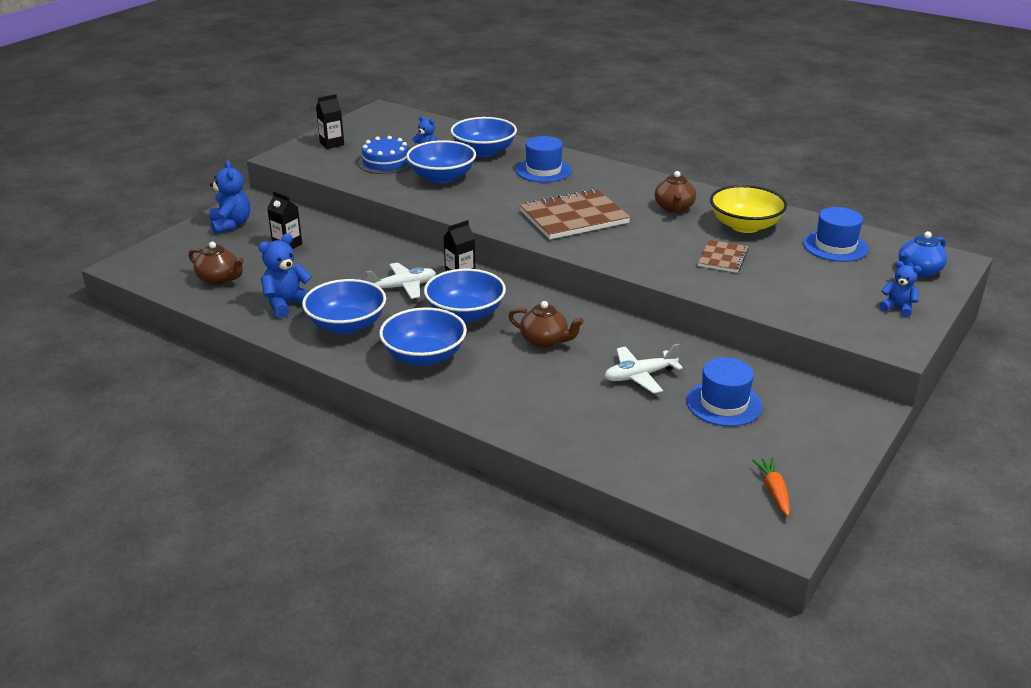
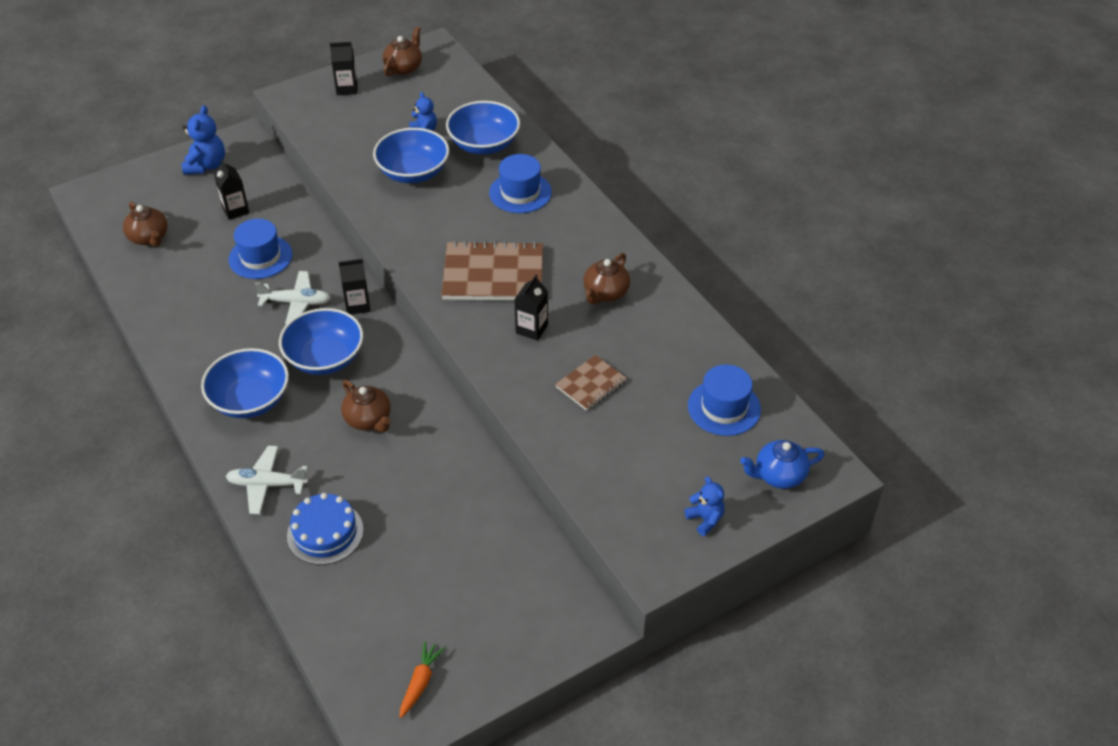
camera: 25 degrees right, 15 degrees up
(287, 304) = (183, 291): blue teddy bear -> none
(346, 325) = (213, 336): blue bowl -> none
(369, 124) = (404, 67): none -> brown teapot
(386, 162) = (377, 133): blue cake -> blue cake (325, 532)
(639, 376) = (417, 497): white plane -> white plane (267, 484)
(640, 239) = (531, 329): none -> black carton
(724, 403) = (465, 561): blue hat -> blue hat (260, 257)
(745, 226) = (656, 344): yellow bowl -> none

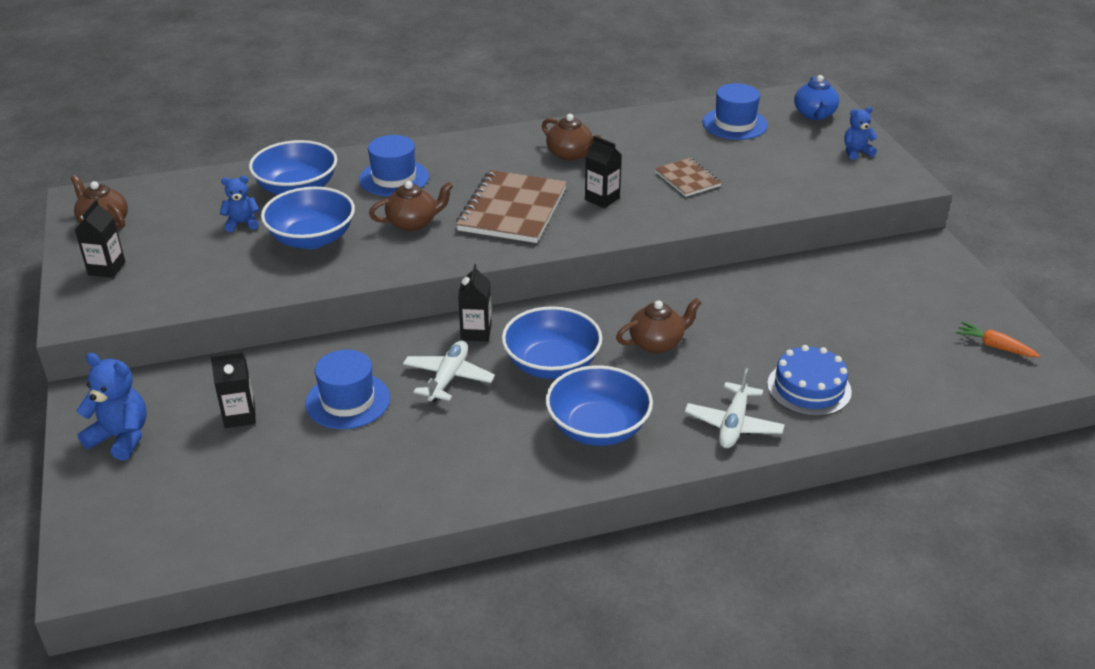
camera: 75 degrees left, 10 degrees down
(149, 238) = (242, 504): brown teapot -> brown teapot (413, 223)

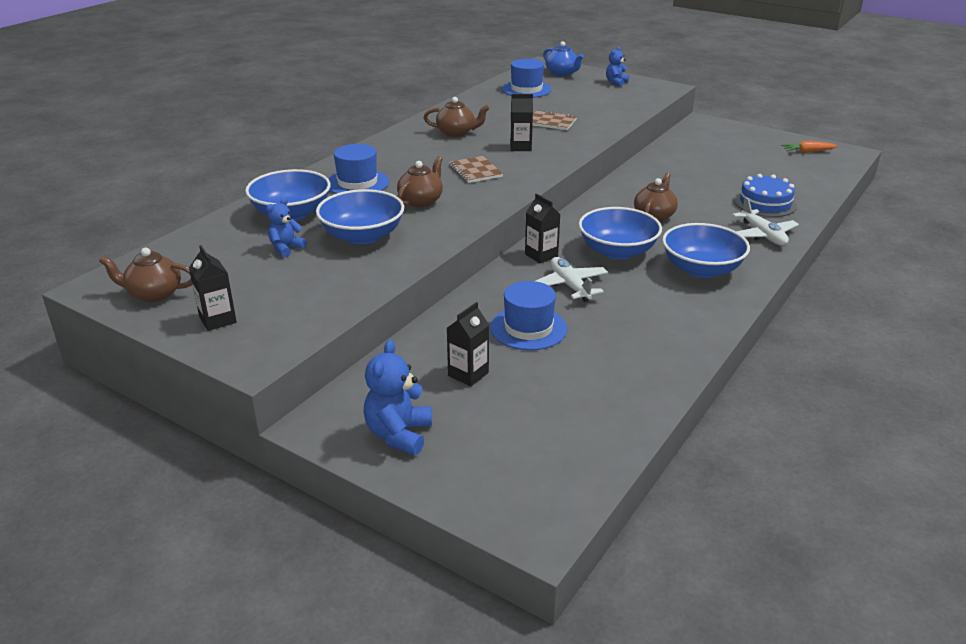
camera: 40 degrees left, 5 degrees down
(121, 437) = (399, 434): blue teddy bear -> blue teddy bear turned 60 degrees counterclockwise
(512, 210) = (475, 171): brown notebook -> brown notebook, size x0.54

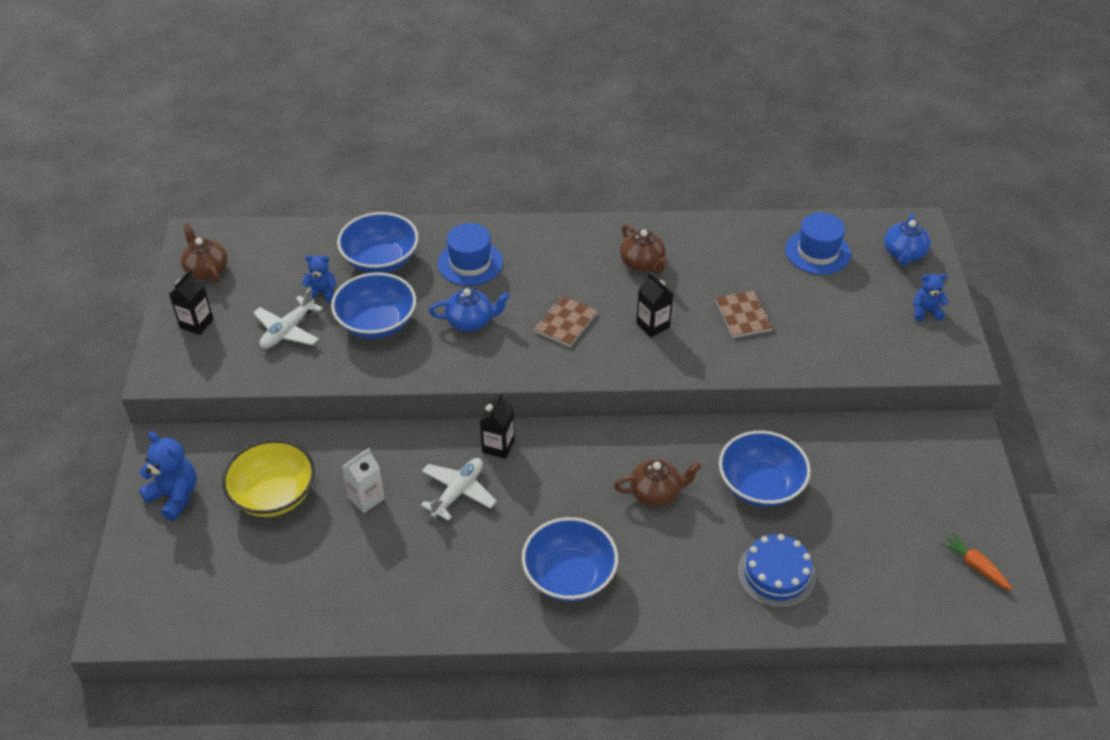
camera: 55 degrees right, 15 degrees up
(399, 434) = (174, 496): blue teddy bear -> blue teddy bear turned 60 degrees clockwise
(421, 201) = (470, 321): brown teapot -> blue teapot
(468, 374) = (273, 495): black carton -> yellow bowl
(528, 328) = (366, 498): blue hat -> white carton
(617, 251) = (553, 497): blue bowl -> blue bowl (760, 485)
(763, 235) = (691, 599): white plane -> white plane (288, 330)

